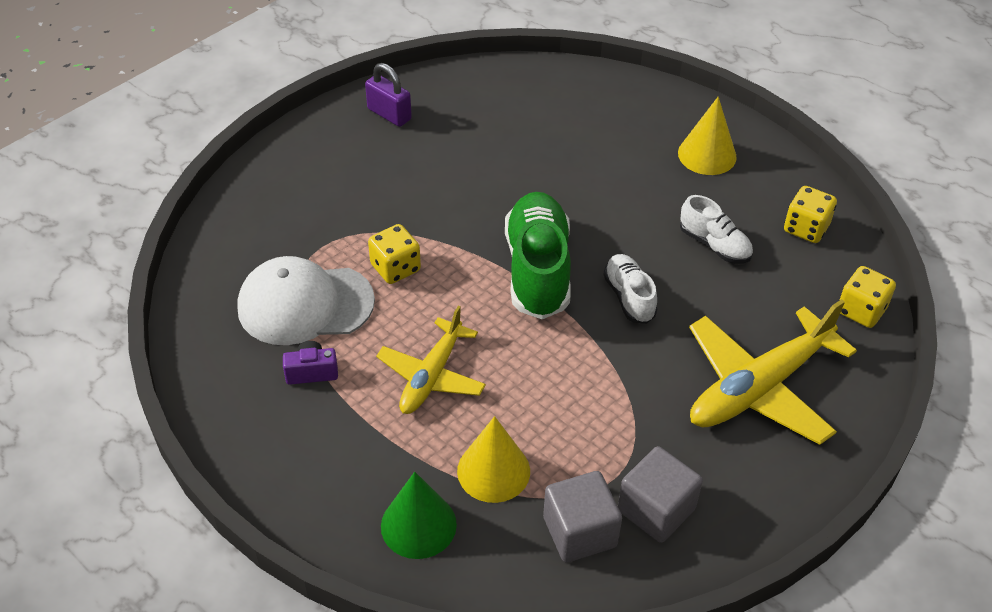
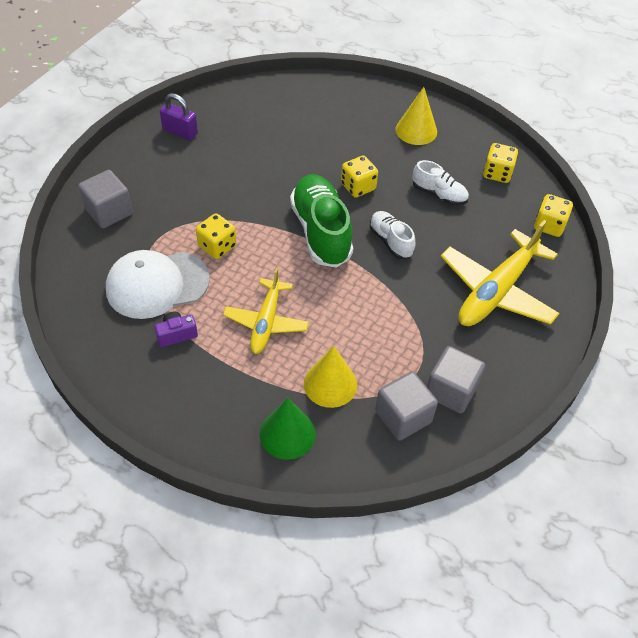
camera: 15 degrees left, 5 degrees up
(270, 203) = (109, 212): none -> grey cube
(605, 218) = (358, 187): none -> yellow dice

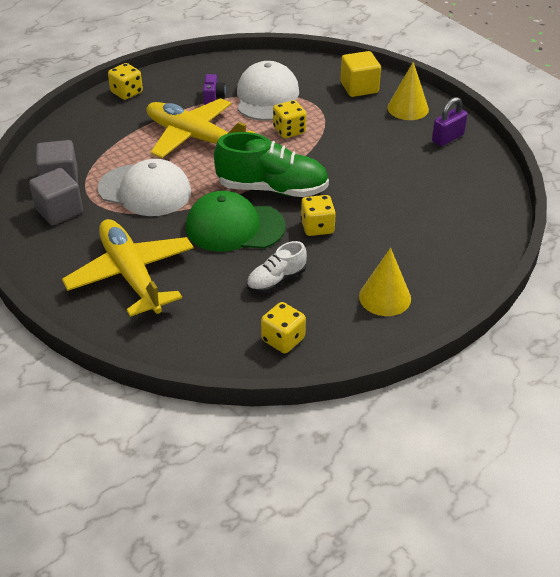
camera: 115 degrees right, 10 degrees down
(109, 212) = (359, 87): grey cube -> yellow cube
(266, 322) = (195, 138): yellow plane -> yellow plane, size x1.57
(287, 434) = (93, 125): green cone -> none
(330, 384) = (116, 153): yellow cone -> yellow cone (408, 108)
(378, 330) = (145, 190): none -> white cap
(390, 241) = (234, 227): white shoe -> green cap
(549, 225) = (183, 350): yellow dice -> yellow dice (126, 92)

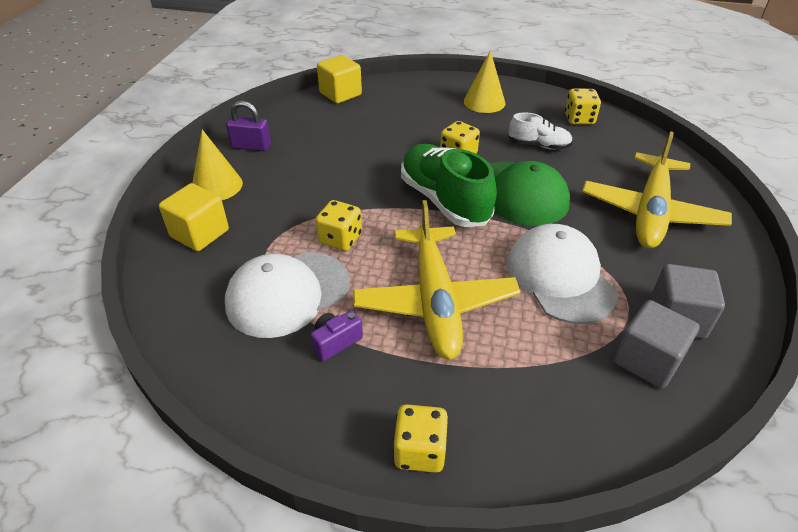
camera: 130 degrees left, 0 degrees up
(496, 217) = (340, 94): none -> yellow cube

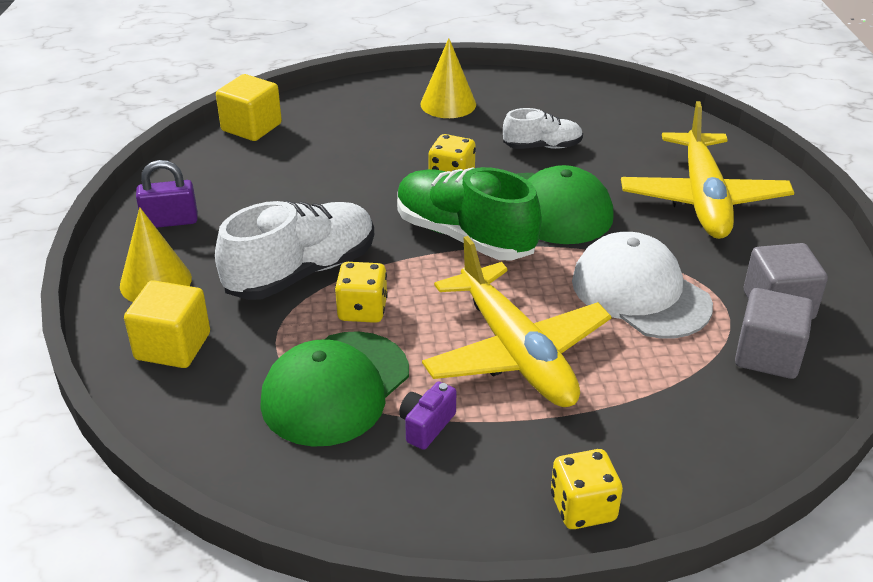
camera: 20 degrees left, 5 degrees down
(288, 293) = (335, 388): white cap -> green cap
(314, 201) = (301, 272): none -> white shoe
(579, 119) = (574, 104): yellow dice -> none

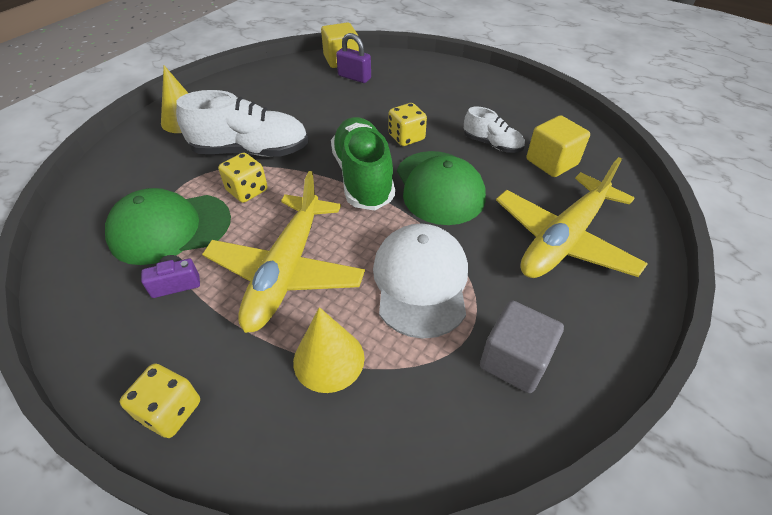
camera: 40 degrees right, 10 degrees up
(170, 221) = (235, 92): purple padlock -> purple padlock (354, 77)
(173, 346) = (141, 158): yellow cube -> yellow cube (551, 162)
(448, 104) = (467, 91): yellow cone -> yellow cone (329, 359)
(767, 355) = (450, 396): grey cube -> none

